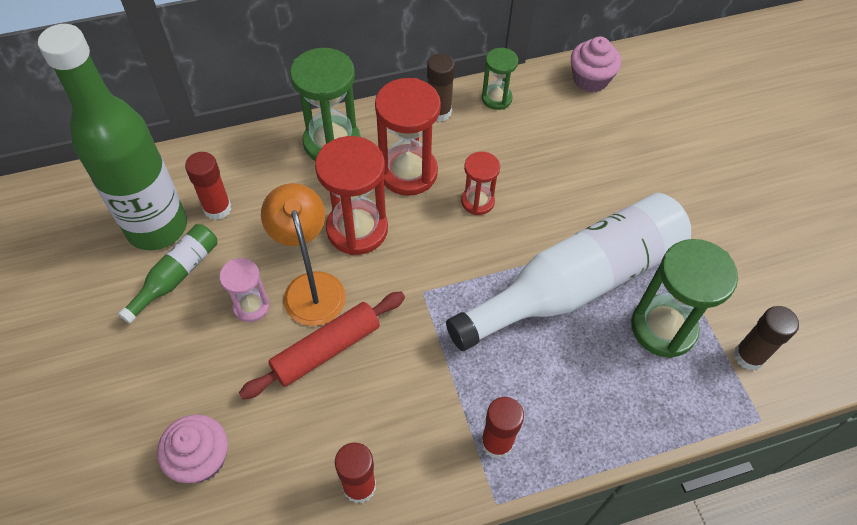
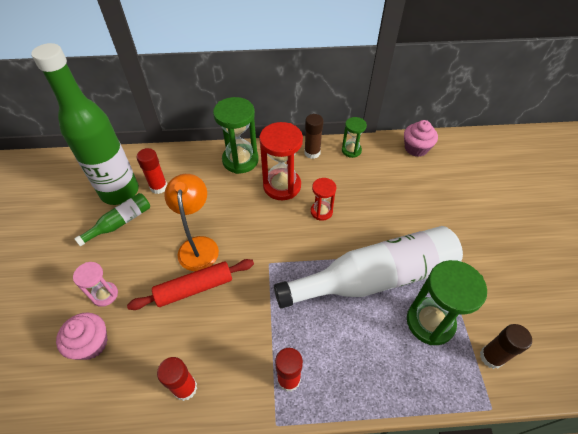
camera: 15 degrees right, 5 degrees down
(251, 306) = (157, 250): pink hourglass -> pink hourglass (105, 295)
(357, 229) = (239, 215): red hourglass -> none

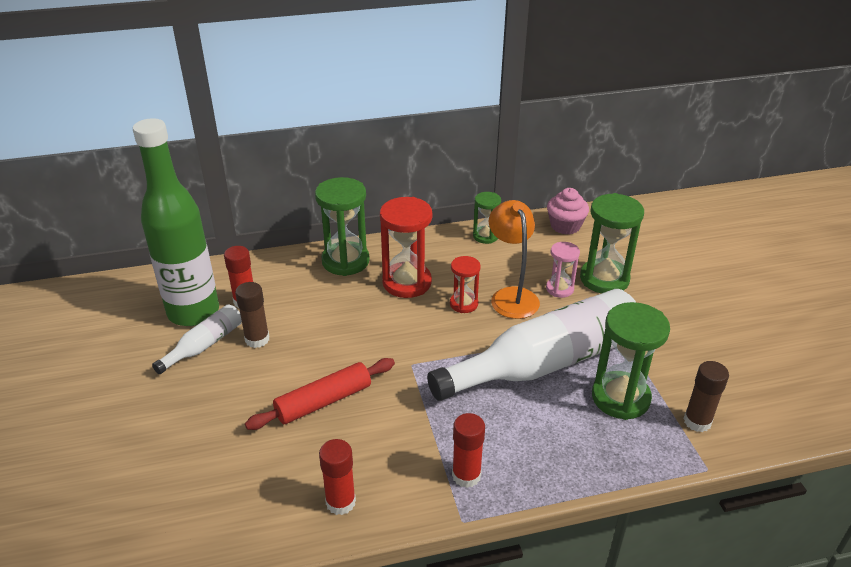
camera: 10 degrees left, 15 degrees down
(91, 343) = (205, 475): pink cupcake -> none
(105, 295) = (207, 423): pink hourglass -> pink hourglass (559, 289)
(120, 222) = (204, 345): green bottle -> white bottle
(198, 245) = (316, 357): orange lamp -> orange lamp (511, 296)
(312, 153) = (436, 244): brown glue stick -> brown glue stick (257, 339)
(438, 203) = (604, 279): none -> green hourglass

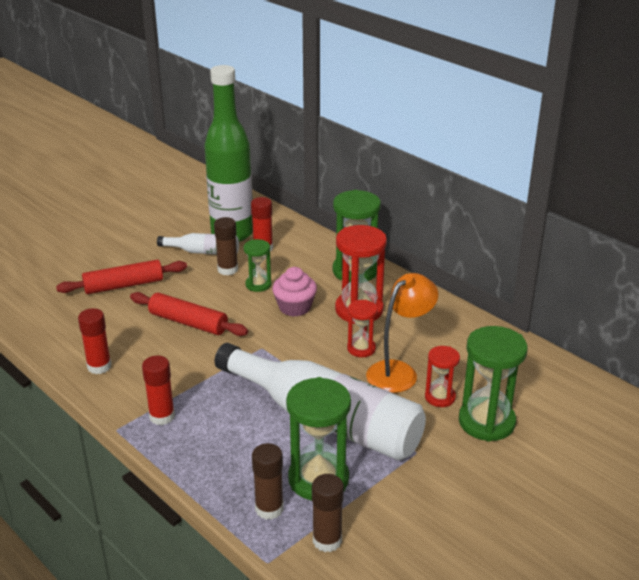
camera: 60 degrees right, 5 degrees down
(201, 431) = (124, 285): none -> red rolling pin
(485, 236) = (471, 328): green hourglass -> green hourglass (258, 284)
(559, 289) = (440, 397): pink hourglass -> red hourglass
(565, 226) = (547, 371): pink cupcake -> pink cupcake (295, 307)
(642, 443) = (269, 508): none -> brown glue stick

